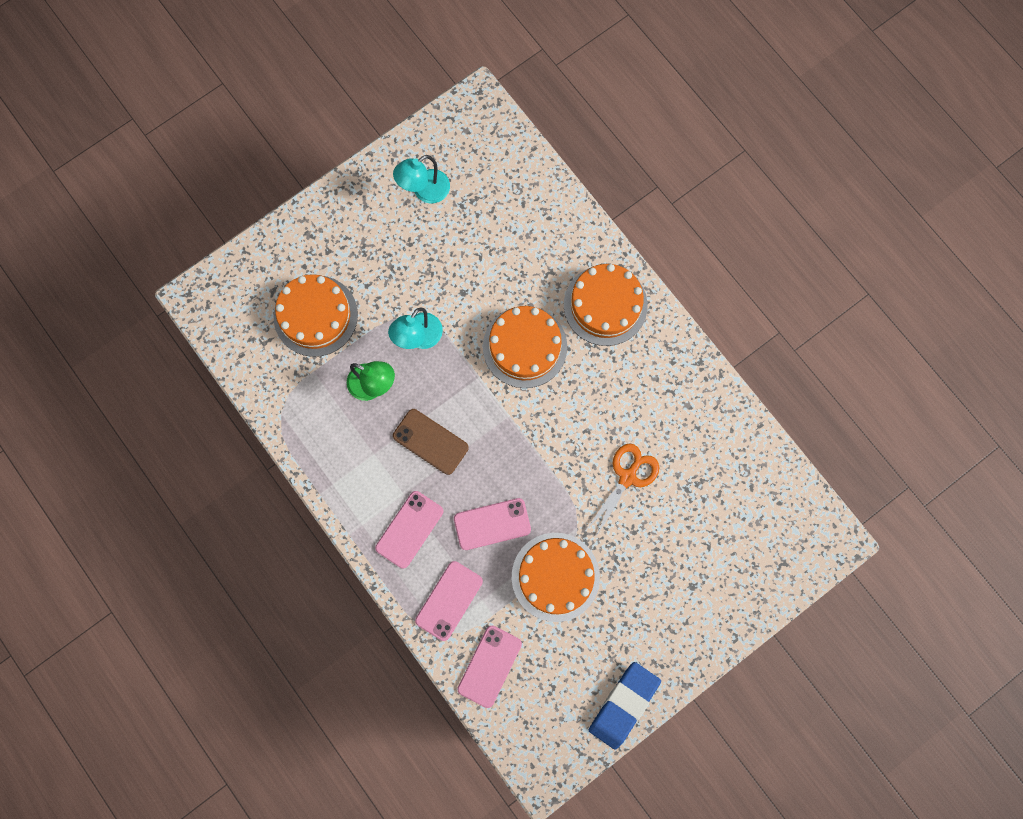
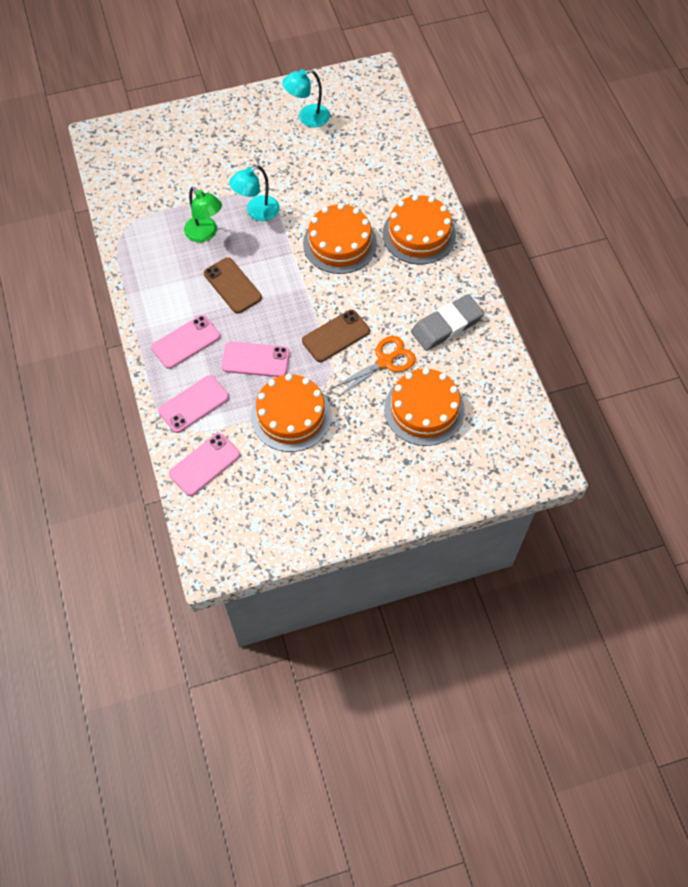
camera: 20 degrees right, 15 degrees down
(315, 315) = (183, 174): orange cake -> orange cake (424, 409)
(565, 464) = (336, 336): none -> brown phone
(623, 705) = (307, 533): blue eraser -> none
(675, 410) = (446, 325): none -> grey eraser

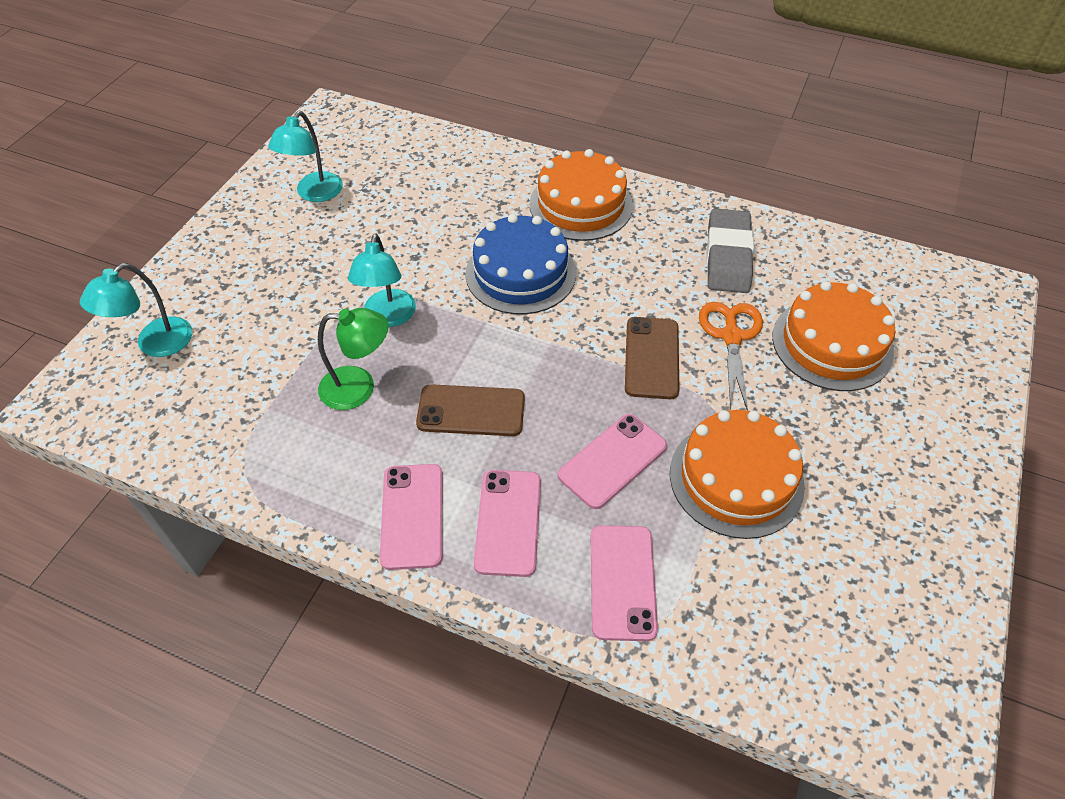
camera: 50 degrees left, 10 degrees down
(157, 140) = (155, 344): none -> turquoise lamp
(204, 464) = (740, 637): pink phone -> pink phone (412, 516)
(339, 243) = (520, 273): orange cake -> blue cake

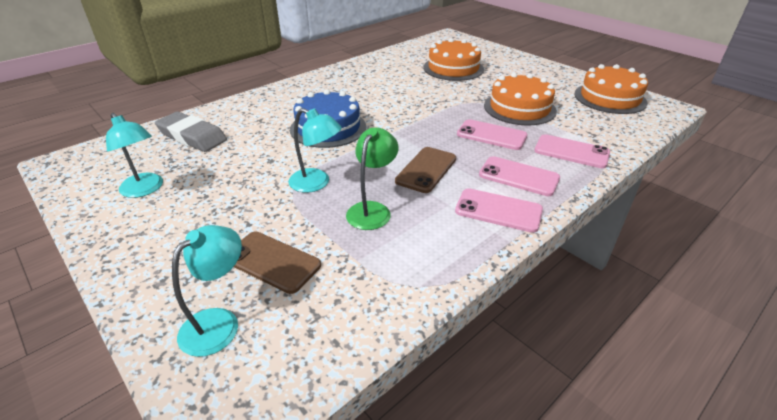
camera: 65 degrees left, 15 degrees down
(155, 344) = (219, 322): turquoise lamp -> turquoise lamp turned 120 degrees counterclockwise
(581, 205) = (294, 98): orange cake -> orange cake (610, 98)
(612, 461) = (491, 135): pink phone -> pink phone turned 45 degrees counterclockwise
(652, 358) = (428, 108): brown phone -> brown phone (272, 262)
(728, 256) = (377, 73): grey eraser -> grey eraser (192, 136)
(731, 336) = (430, 86): orange scissors -> none

